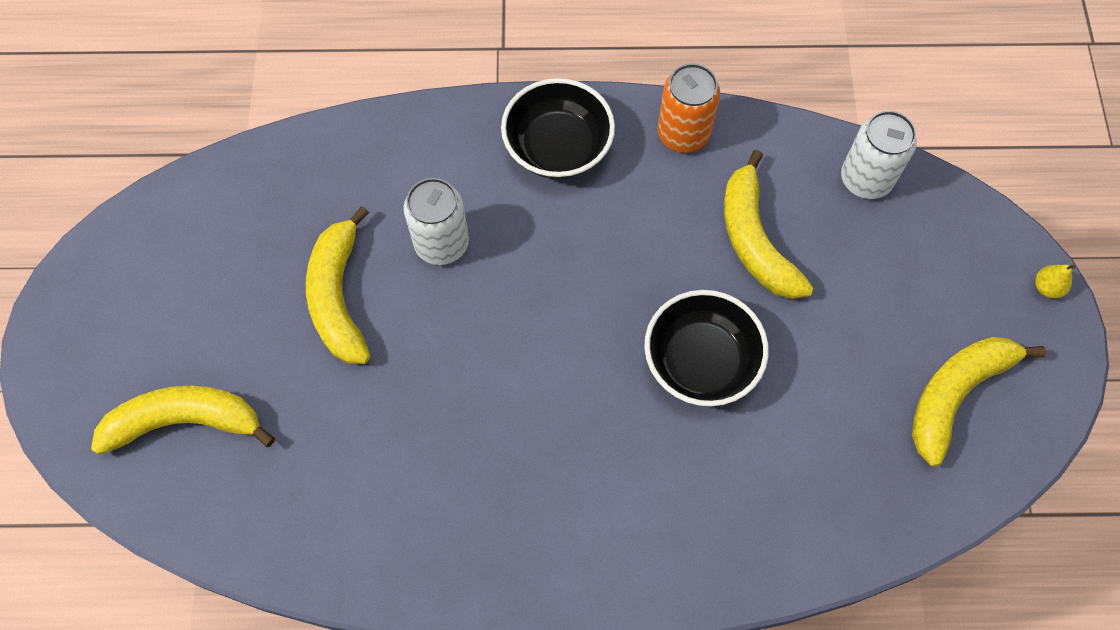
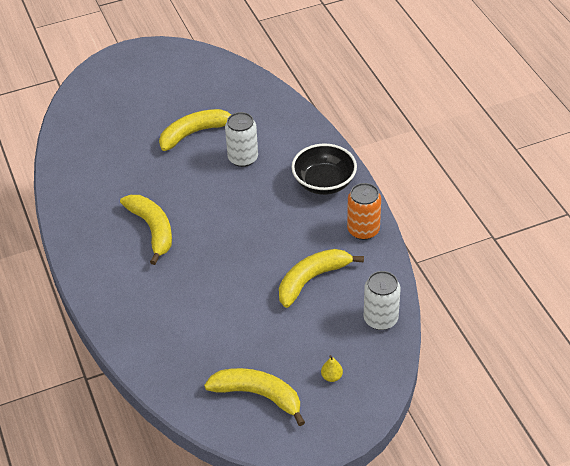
camera: 70 degrees right, 20 degrees down
(185, 421) = (109, 107): yellow banana -> yellow banana (152, 229)
(701, 362) = (225, 277): black bowl -> none
(1047, 288) = (353, 425): yellow pear -> yellow pear (331, 377)

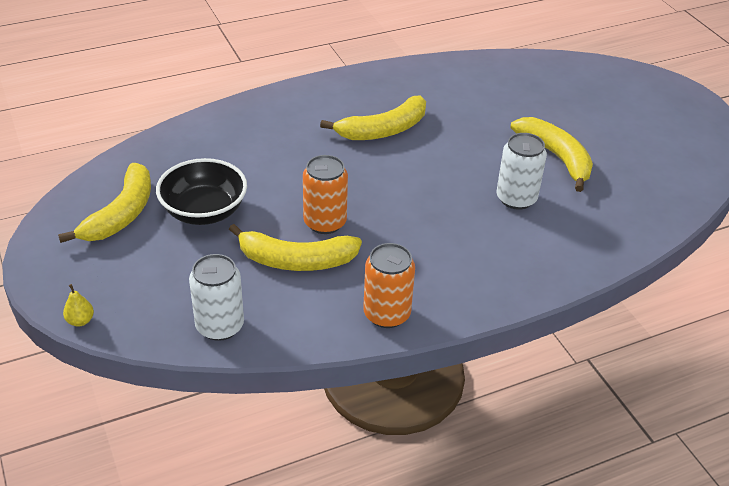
camera: 85 degrees right, 5 degrees down
(269, 264) = (325, 222): none -> orange can
(312, 279) = (296, 260): yellow banana -> yellow banana turned 135 degrees clockwise
(324, 183) = (479, 275): black bowl -> black bowl (204, 211)
(331, 377) = (133, 276): yellow pear -> yellow pear (80, 321)

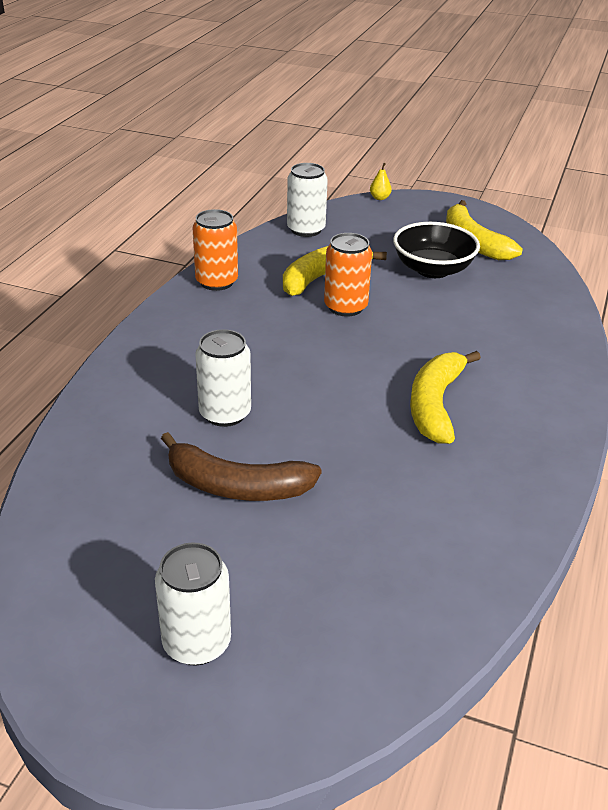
camera: 135 degrees right, 5 degrees down
(556, 157) = (236, 486): yellow banana -> brown banana
(643, 112) = (196, 642): none -> white can

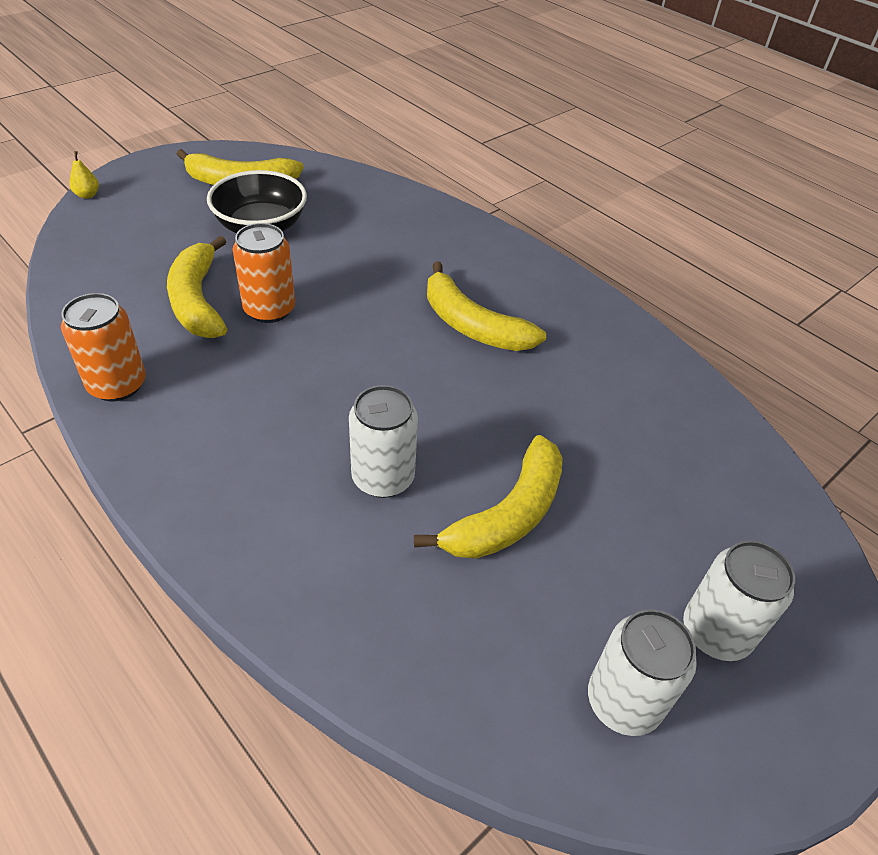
camera: 65 degrees left, 10 degrees up
(236, 486) = (508, 514): brown banana -> yellow banana
(306, 229) = (87, 271): white can -> white can (623, 701)

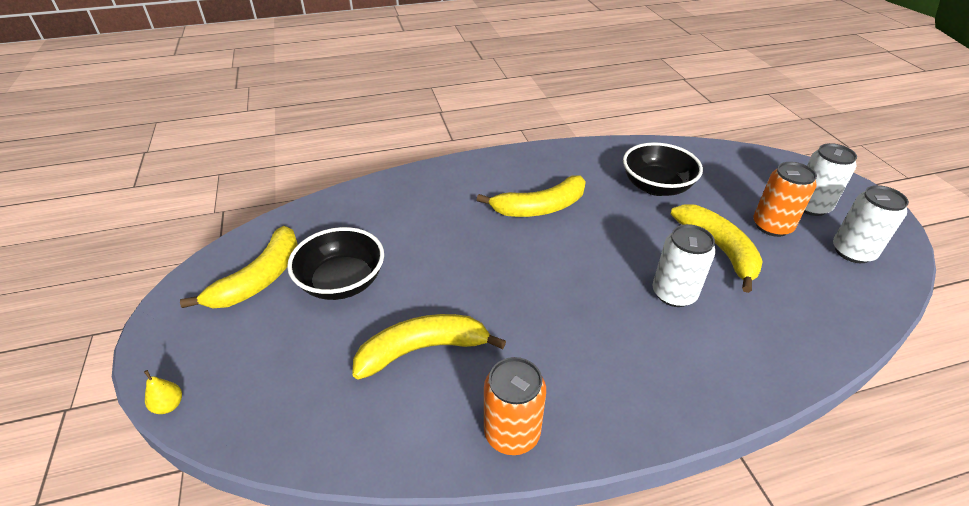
camera: 60 degrees left, 5 degrees down
(197, 301) = (422, 349): yellow banana -> yellow banana turned 150 degrees clockwise
(269, 309) = (463, 305): orange can -> orange can (772, 226)
(608, 425) = (656, 187): none -> black bowl

